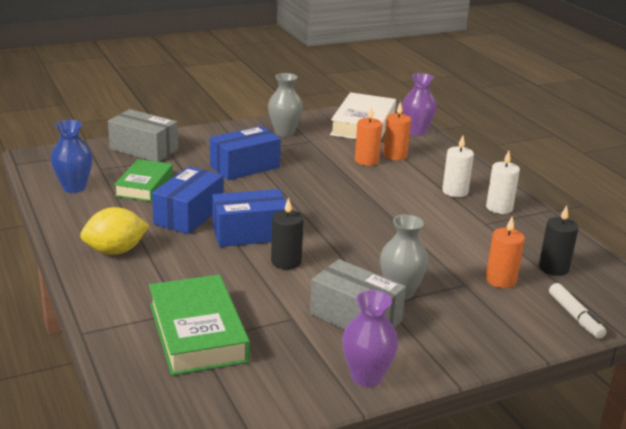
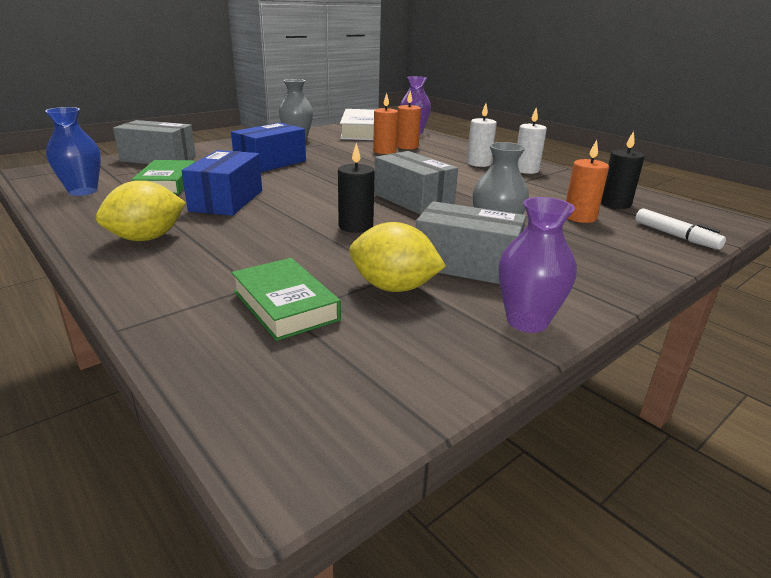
camera: 15 degrees left, 0 degrees up
(197, 332) = (285, 305): green book -> green book, size x0.66
(250, 233) = (302, 208): blue box -> none
(284, 330) = (393, 287): none -> yellow lemon
(355, 236) = (413, 200): none -> grey box

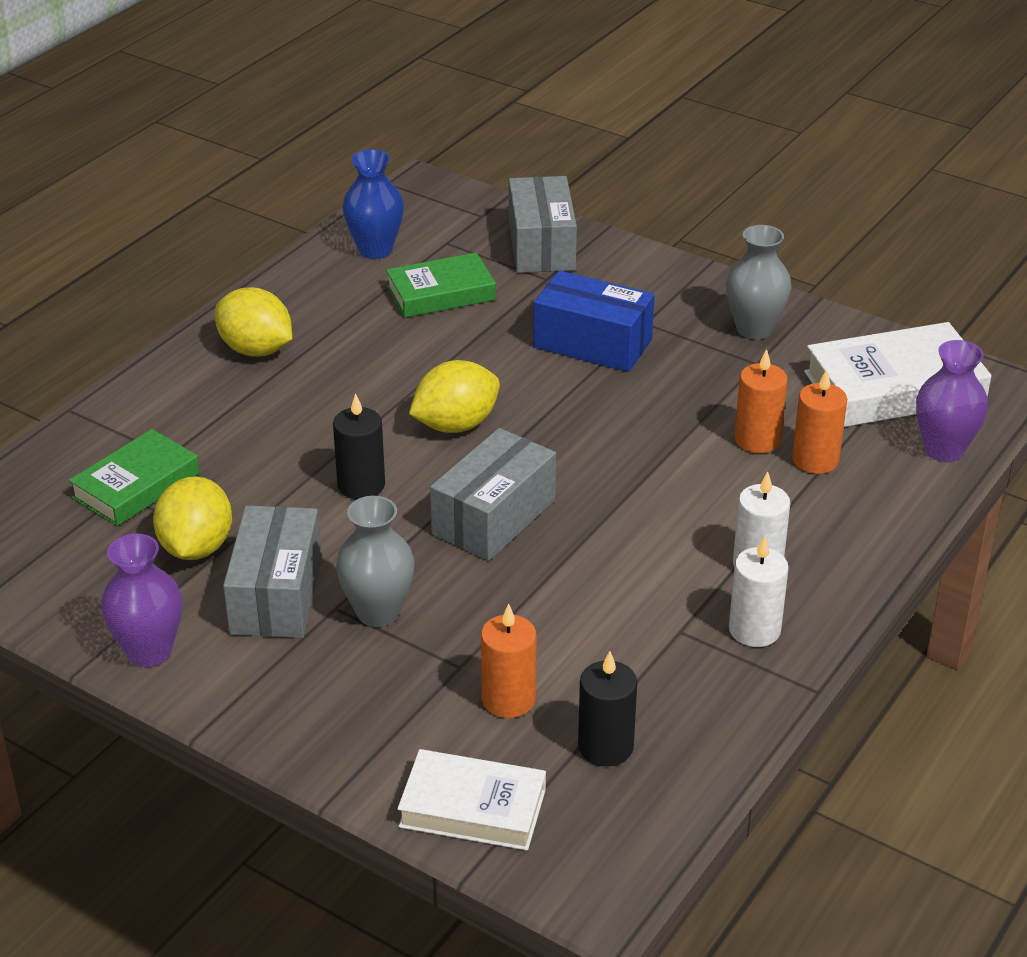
camera: 75 degrees right, 10 degrees up
(227, 200) = (401, 360): blue box -> none
(314, 197) = (455, 425): none -> yellow lemon
(675, 236) = (472, 808): white marker -> white book

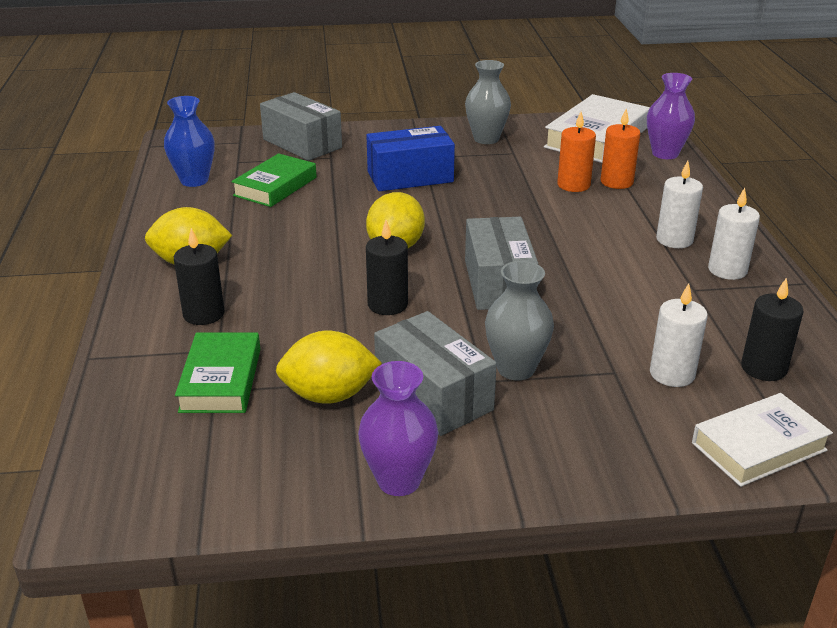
camera: 40 degrees left, 5 degrees down
(196, 547) = (329, 395): yellow lemon -> yellow lemon turned 60 degrees counterclockwise
(200, 412) = (204, 314): none -> black candle
(508, 699) = (672, 374): orange candle -> white candle

